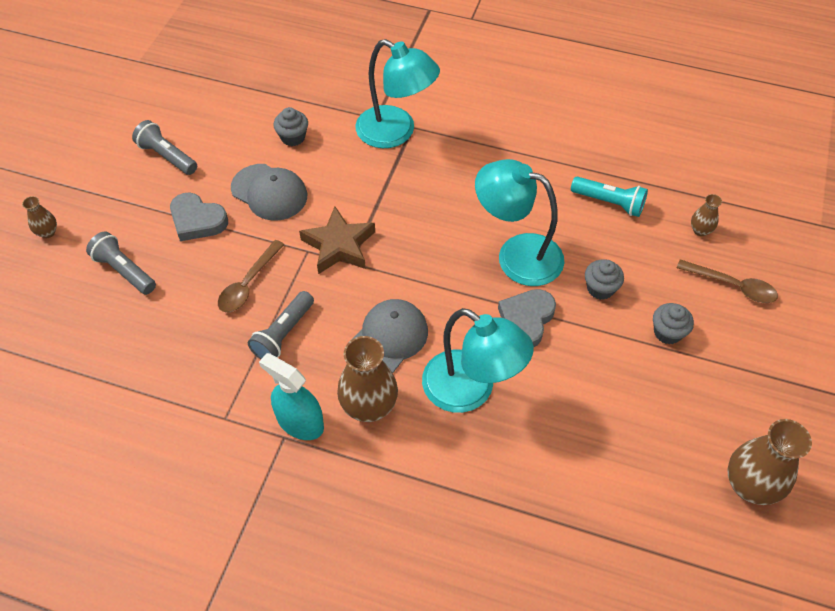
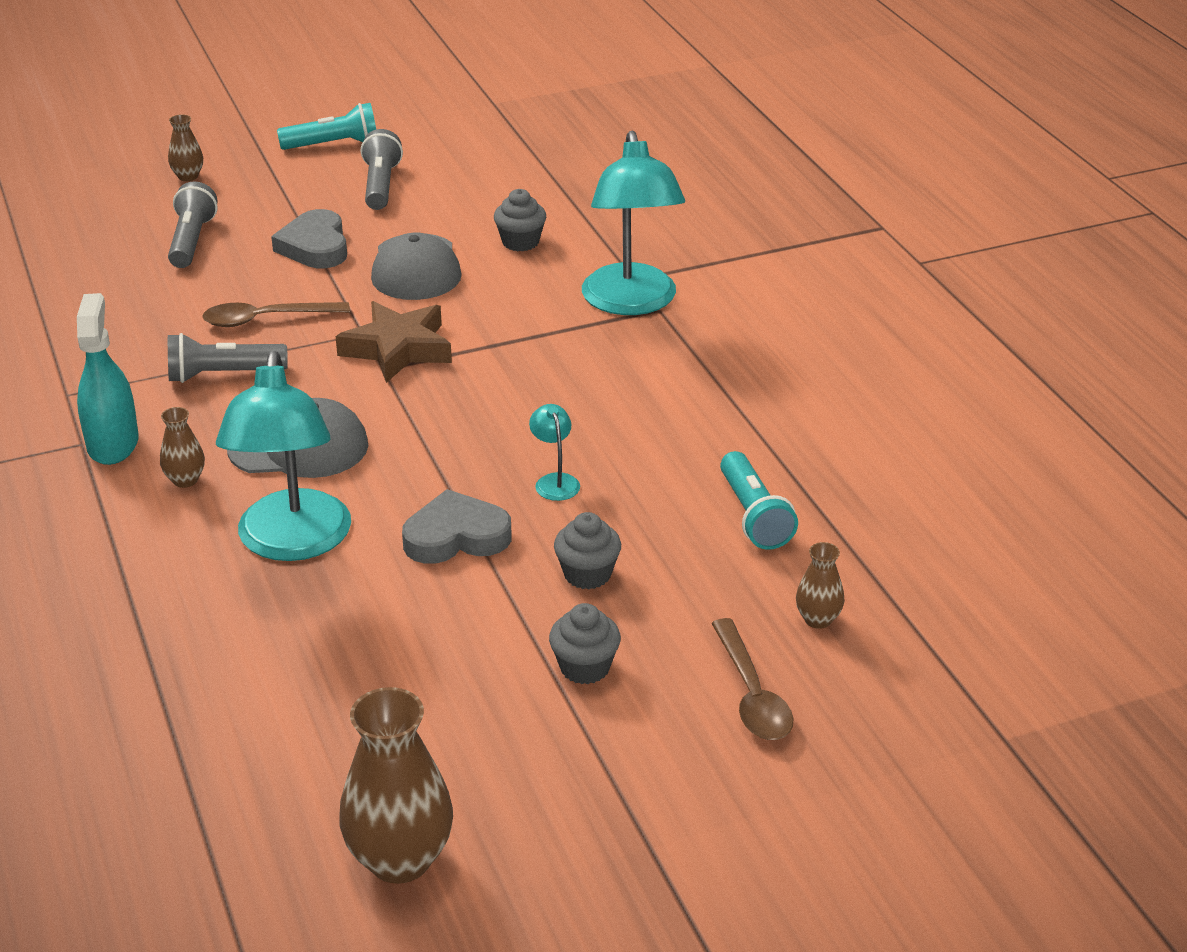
camera: 50 degrees right, 20 degrees down
(97, 150) = (333, 145): none -> turquoise flashlight
(369, 406) = (185, 480): brown vase -> brown vase, size x0.50
(517, 255) = (555, 481): turquoise lamp -> turquoise lamp, size x0.41

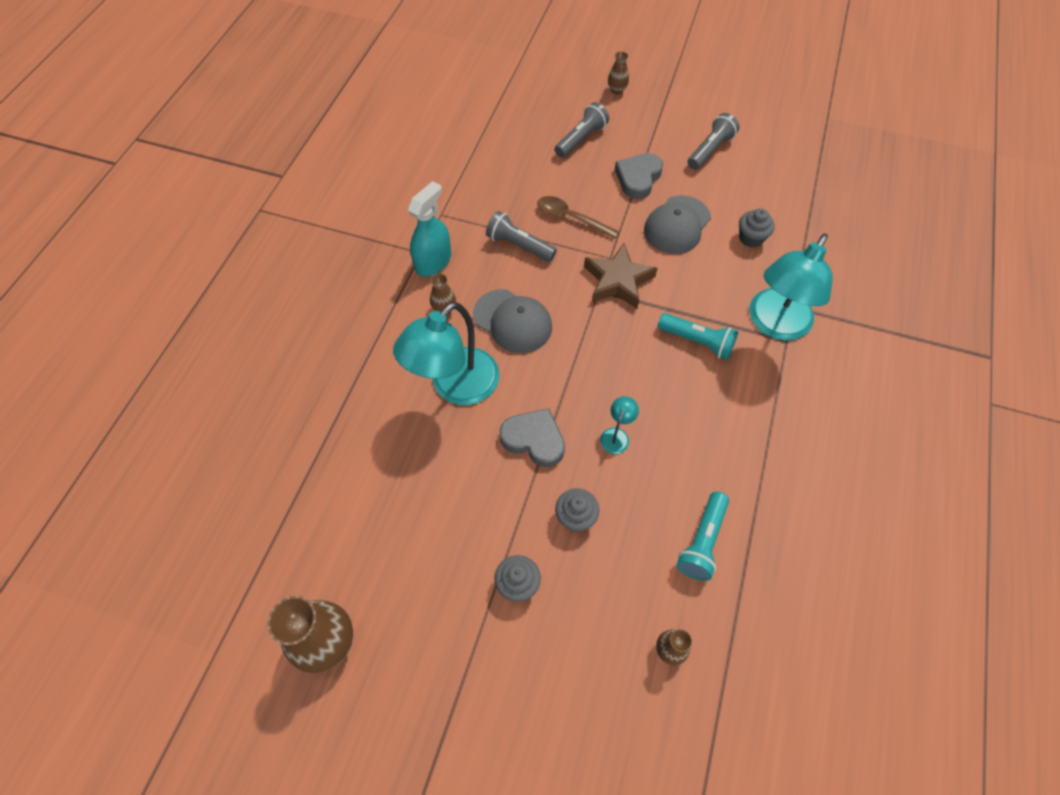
camera: 40 degrees right, 25 degrees up
(333, 145) = (710, 105): turquoise flashlight -> turquoise flashlight (697, 342)
(752, 695) = (584, 676): brown spoon -> none

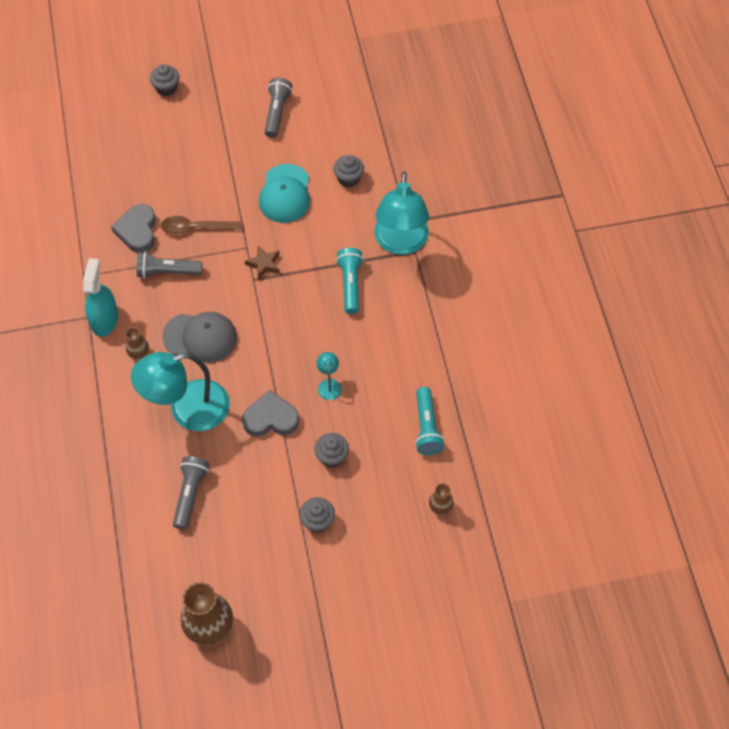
camera: 30 degrees left, 0 degrees up
(455, 387) = (187, 410): turquoise lamp -> turquoise lamp turned 60 degrees clockwise
(581, 139) = (162, 151): grey flashlight -> grey flashlight (190, 494)
(617, 90) = (166, 88): brown vase -> grey cupcake
(618, 281) = (264, 264): brown star -> brown star, size x0.57
(638, 178) = (231, 166): grey heart -> grey heart (137, 231)
(677, 225) = (285, 194): grey cap -> turquoise cap
(697, 342) = (350, 284): turquoise flashlight -> turquoise flashlight turned 90 degrees counterclockwise

